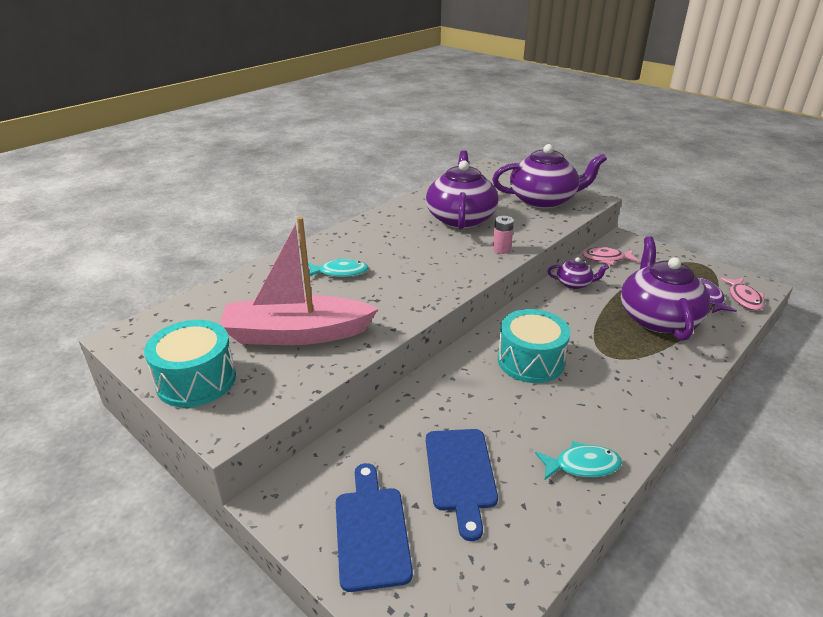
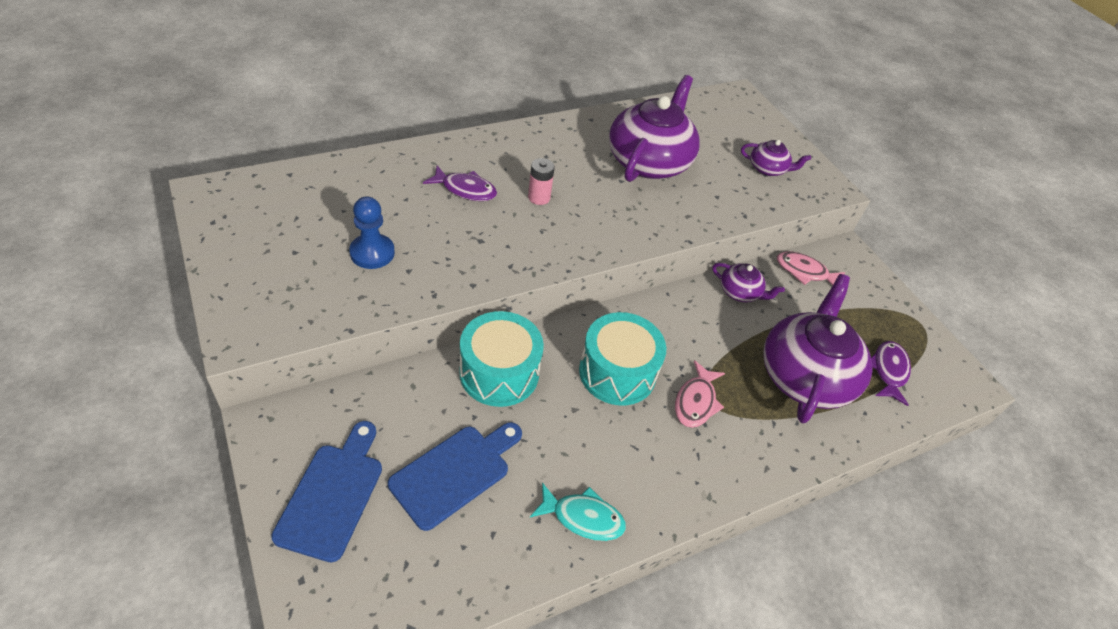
camera: 15 degrees right, 15 degrees up
(196, 380) = (246, 271): turquoise drum -> turquoise drum (499, 373)
(296, 334) = (372, 253): pink boat -> blue pawn
(340, 272) = (465, 189): turquoise fish -> purple fish
(461, 474) = (455, 472): blue cutting board -> blue cutting board turned 150 degrees counterclockwise
(501, 249) = (664, 223): pink battery -> pink battery (539, 197)
(543, 200) = (768, 169): purple teapot -> purple teapot, size x0.47
(743, 298) = (935, 391): pink fish -> pink fish (696, 401)

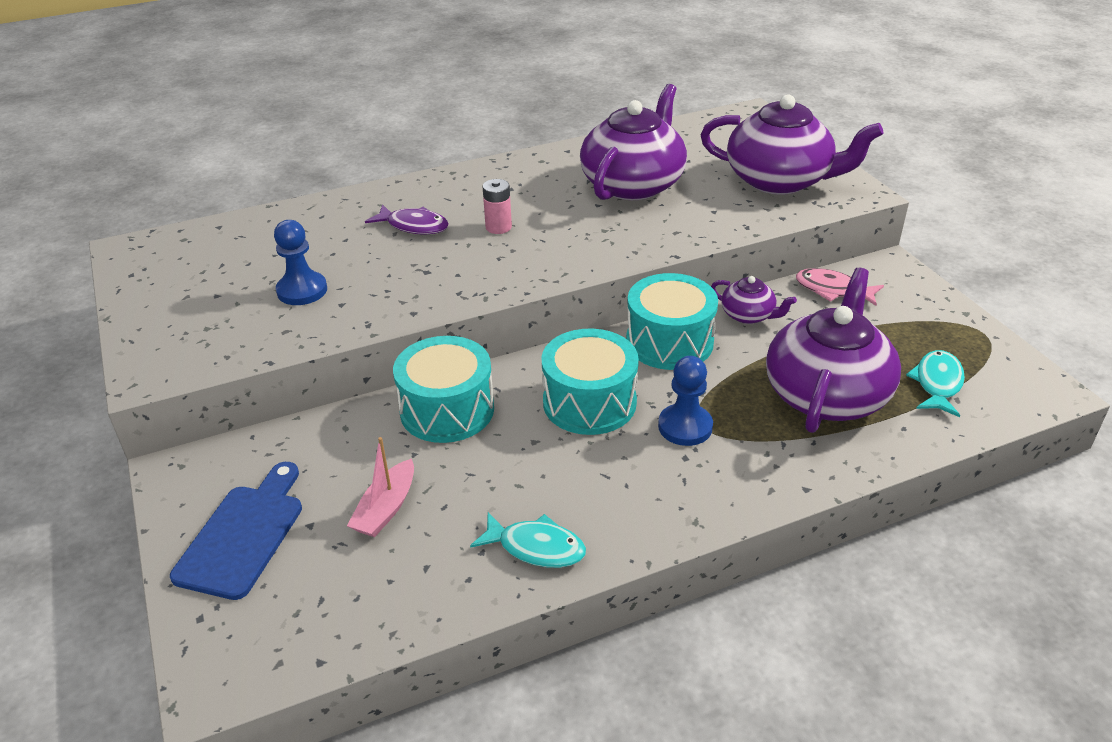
camera: 10 degrees right, 10 degrees down
(455, 472) = (386, 508): blue cutting board -> pink boat
(678, 315) = (669, 342): none -> turquoise drum
(696, 401) = (685, 427): pink fish -> blue pawn
(768, 169) = (779, 180): purple teapot -> purple teapot, size x2.14
(888, 371) = (937, 384): purple fish -> turquoise fish

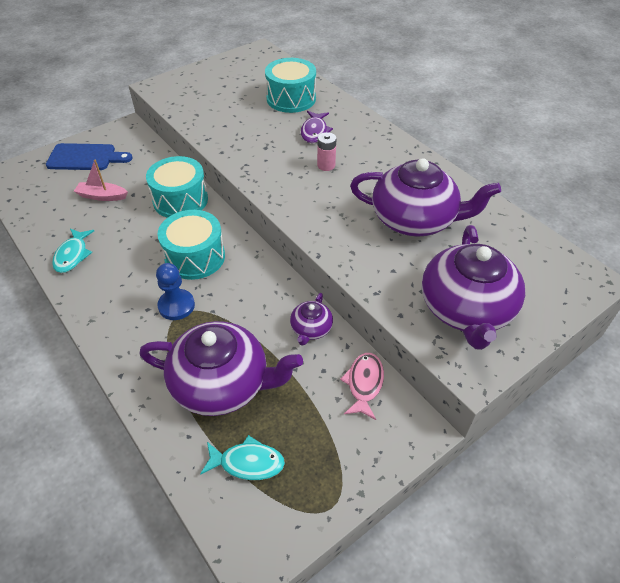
camera: 75 degrees right, 10 degrees up
(302, 290) = (234, 110): blue pawn -> none
(669, 342) = (266, 287): turquoise drum -> turquoise drum (291, 98)

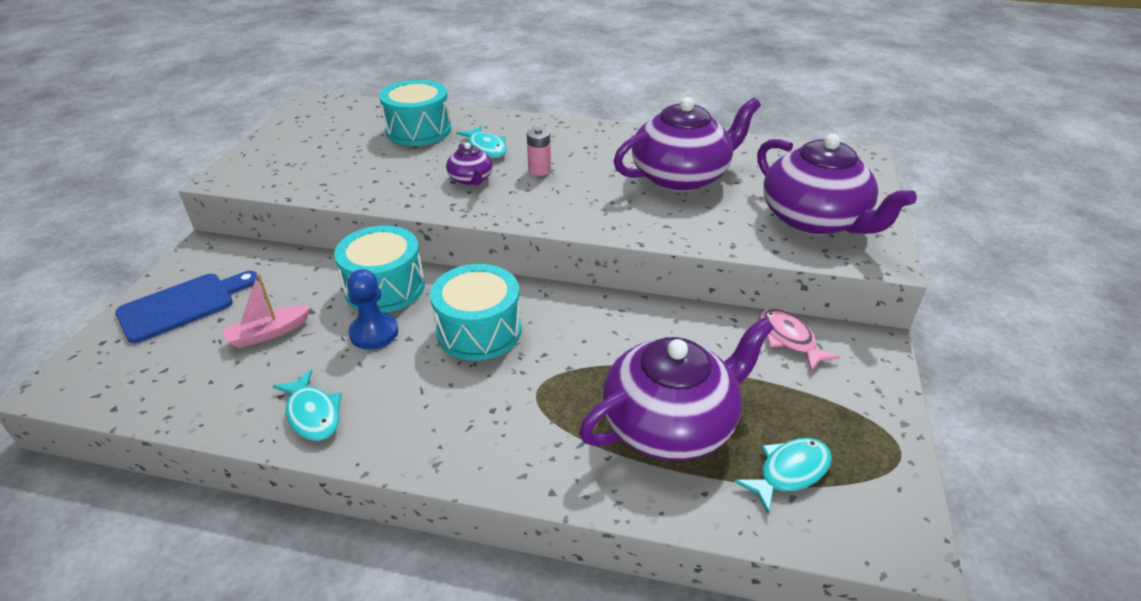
camera: 40 degrees left, 10 degrees down
(176, 306) = (522, 386): blue pawn -> blue pawn (374, 333)
(311, 329) = (685, 325): purple teapot -> purple teapot (471, 179)
(314, 132) = (486, 148): purple fish -> turquoise fish

